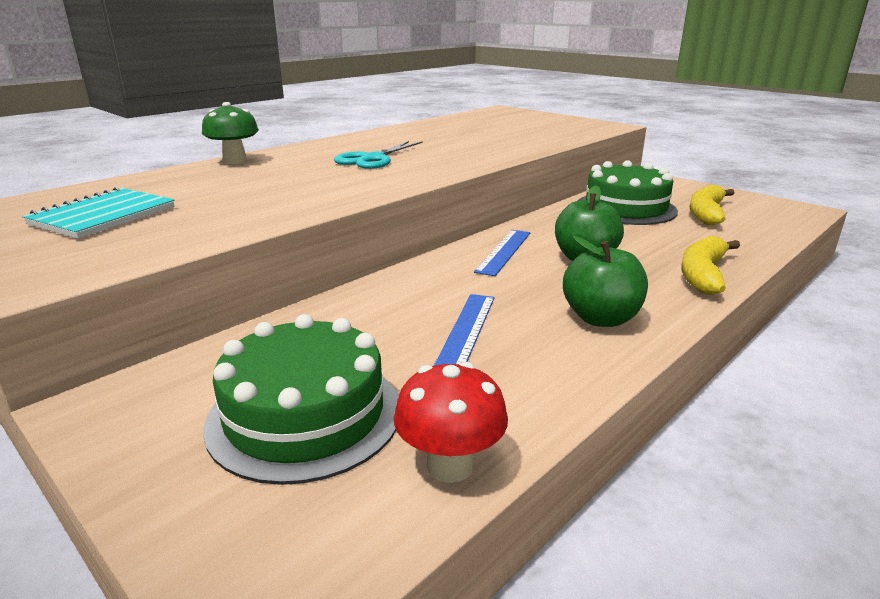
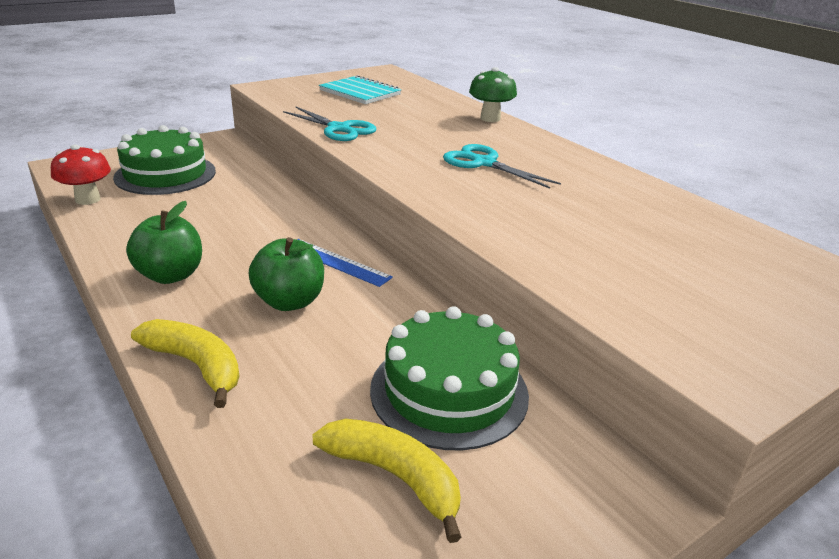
camera: 100 degrees right, 5 degrees up
(287, 210) = (339, 129): none -> turquoise scissors
(466, 331) = (205, 222): blue ruler -> none

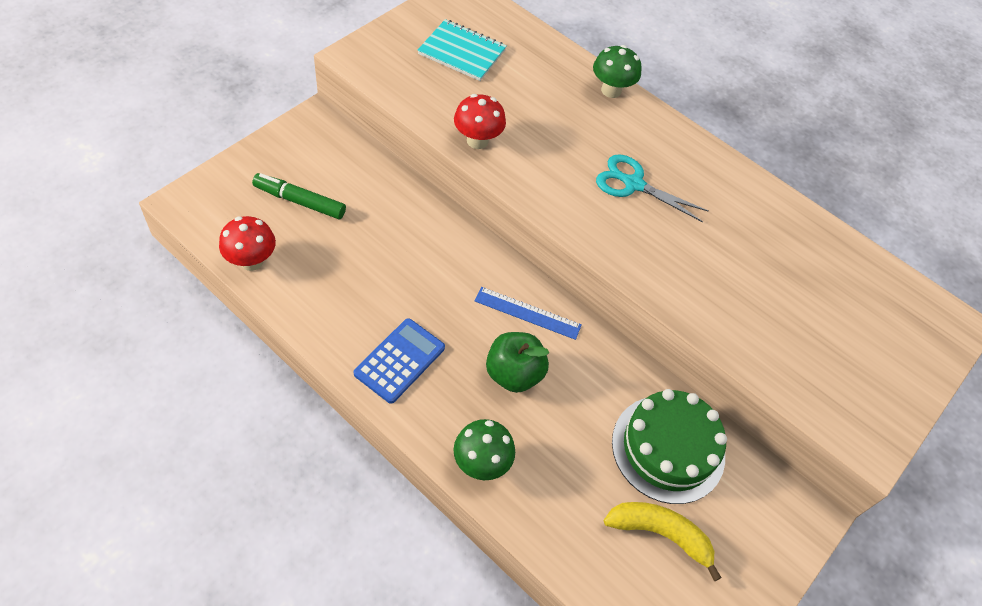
camera: 20 degrees left, 25 degrees up
(165, 174) = (300, 201): green cake -> green marker
(171, 275) = (399, 360): green apple -> blue calculator
(196, 366) = (481, 463): yellow banana -> green mushroom
(339, 129) = (477, 141): turquoise scissors -> red mushroom

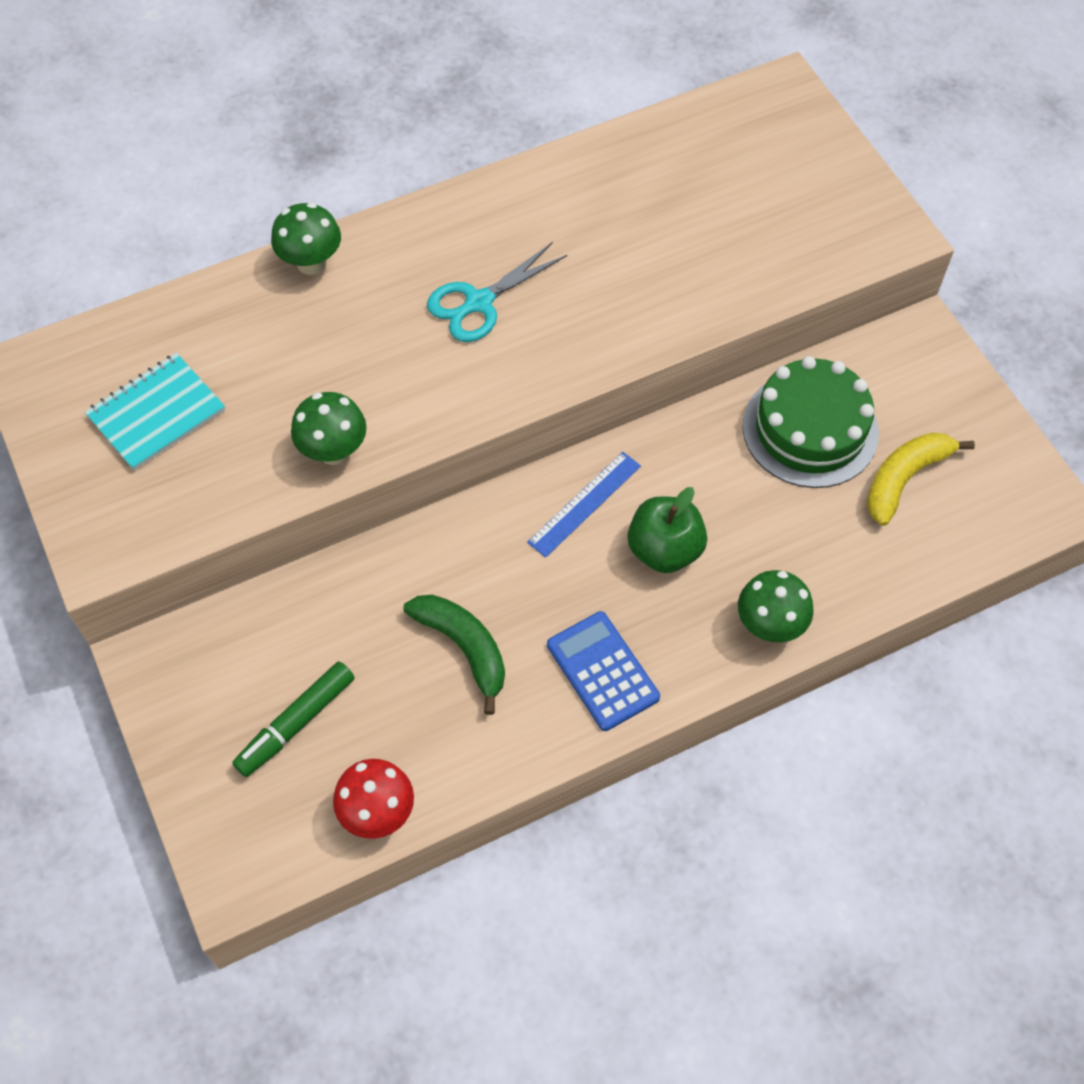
camera: 60 degrees left, 5 degrees up
(386, 274) = (464, 648): none -> green banana
(477, 141) = (333, 451): red mushroom -> green mushroom

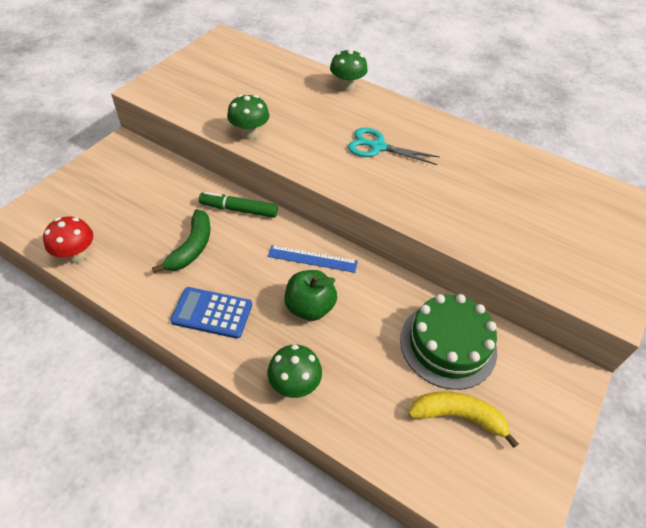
camera: 55 degrees right, 10 degrees down
(156, 414) = (228, 76): turquoise notebook -> none
(296, 723) = (114, 204): green marker -> green marker (239, 209)
(602, 671) = (212, 313): blue calculator -> blue calculator turned 105 degrees counterclockwise

